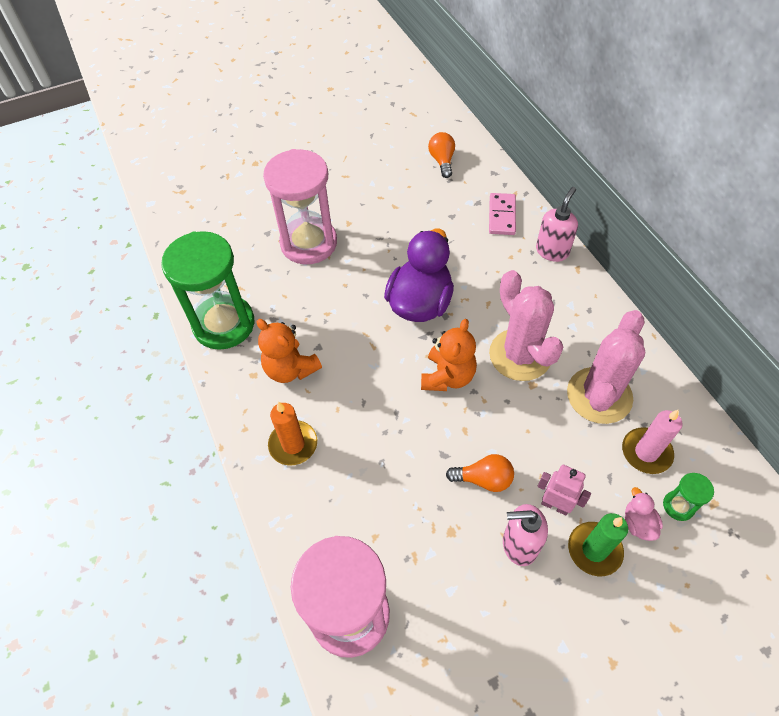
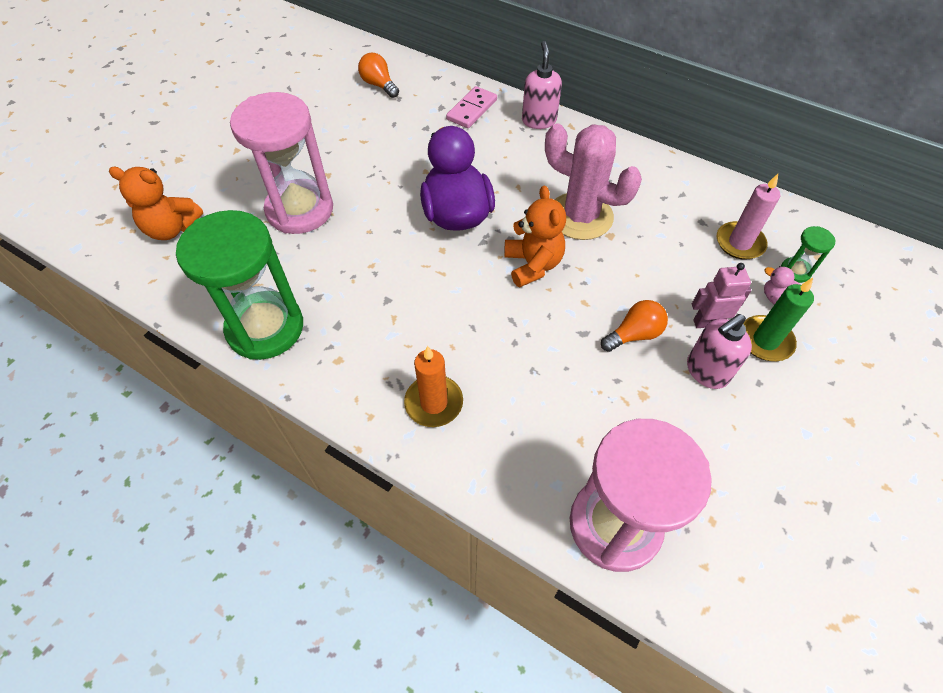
camera: 35 degrees left, 0 degrees up
(290, 369) = (374, 334): orange teddy bear -> orange teddy bear (172, 228)
(501, 216) = (471, 109): pink domino -> pink domino turned 60 degrees clockwise
(599, 395) = (669, 217): pink cactus -> none

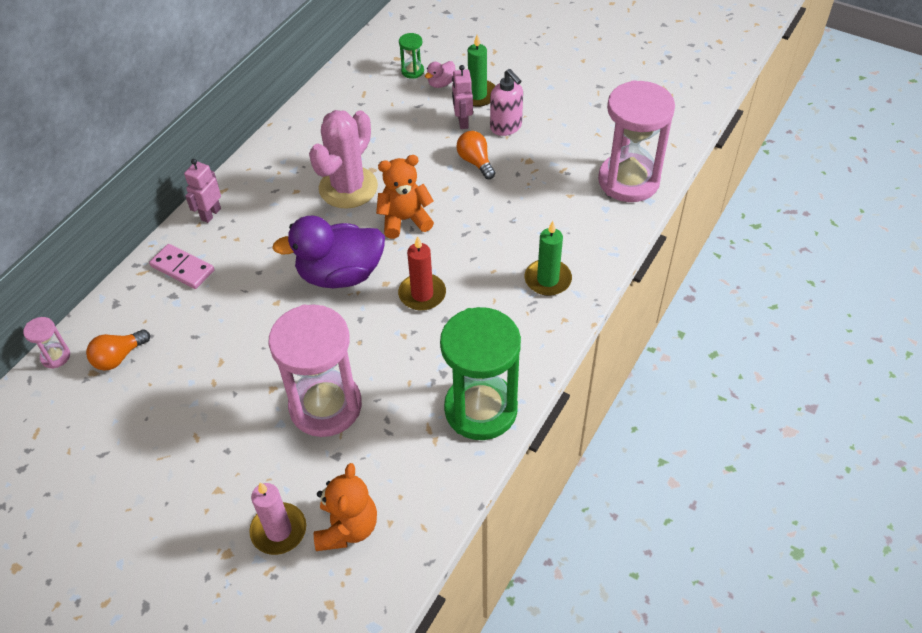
camera: 90 degrees left, 5 degrees down
(385, 54) = (55, 356): none -> pink hourglass
(424, 280) = (422, 294): none -> red candle
(434, 403) = (547, 279): orange candle -> green candle
(539, 120) = (210, 214): pink soap dispenser -> pink robot
(739, 243) = (383, 96): pink candle -> pink candle (278, 530)

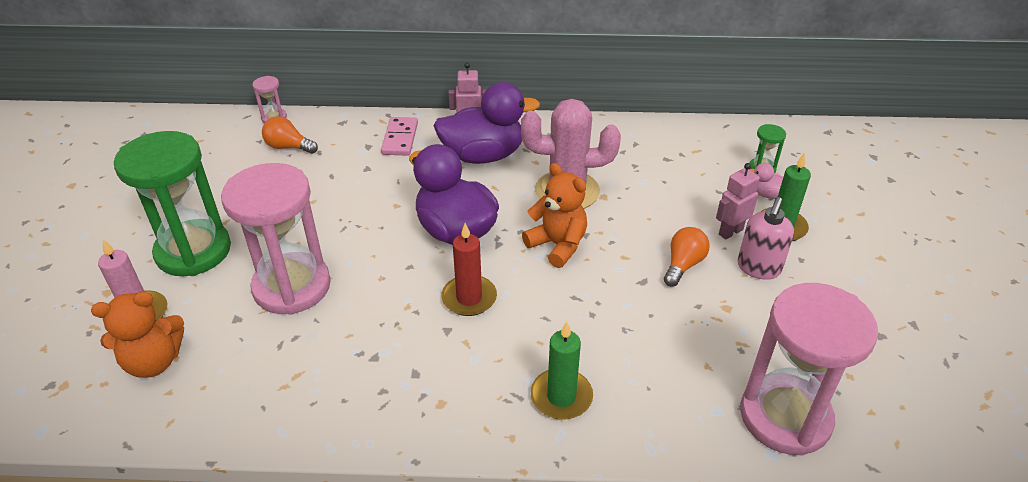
camera: 60 degrees right, 10 degrees down
(259, 220) = (483, 156): none -> purple duck
(481, 409) = (341, 409): green hourglass -> green hourglass (193, 251)

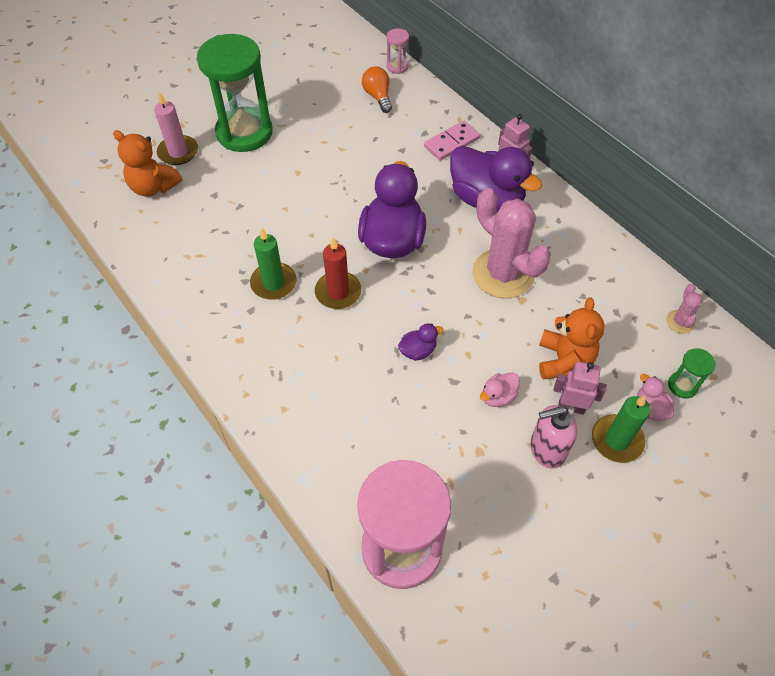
camera: 50 degrees right, 15 degrees up
(292, 287) = (261, 199): pink hourglass -> none
(557, 245) = (438, 306): orange teddy bear -> orange teddy bear (564, 360)
(561, 396) = (300, 400): green candle -> green candle (273, 283)
(589, 284) = (418, 351): none -> purple duck
(683, 265) = (498, 396): orange light bulb -> pink duck
(706, 137) = (680, 322): none -> pink cactus

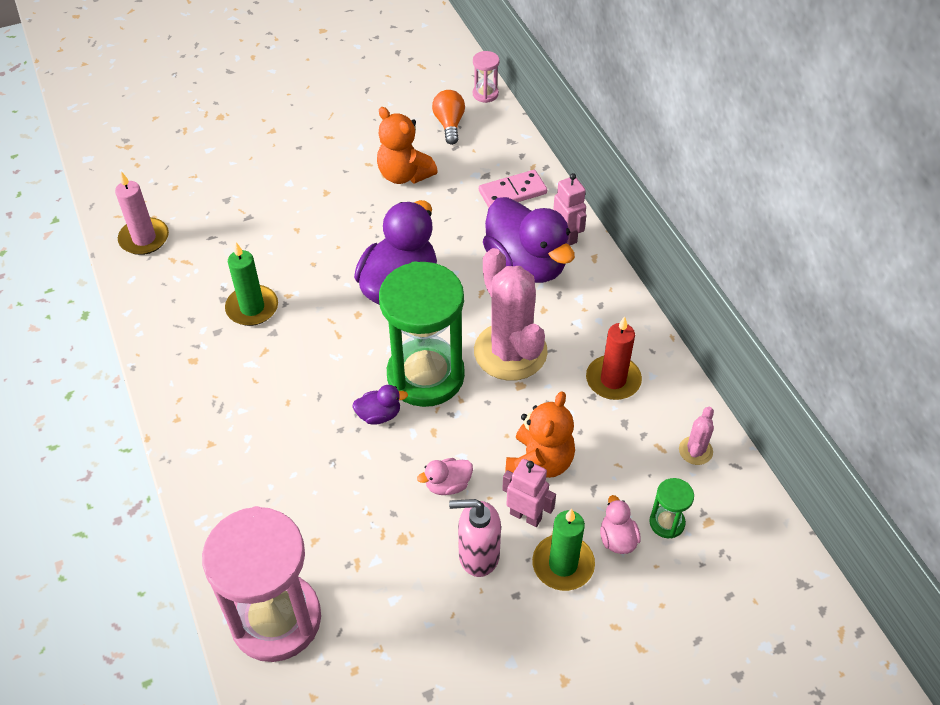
camera: 15 degrees right, 5 degrees down
(153, 187) = (166, 178): orange teddy bear -> orange teddy bear (404, 175)
(178, 152) = (206, 146): pink candle -> pink candle (144, 238)
(244, 132) = (285, 137): green hourglass -> green hourglass (425, 375)
(338, 292) = (317, 332): red candle -> red candle (613, 380)

